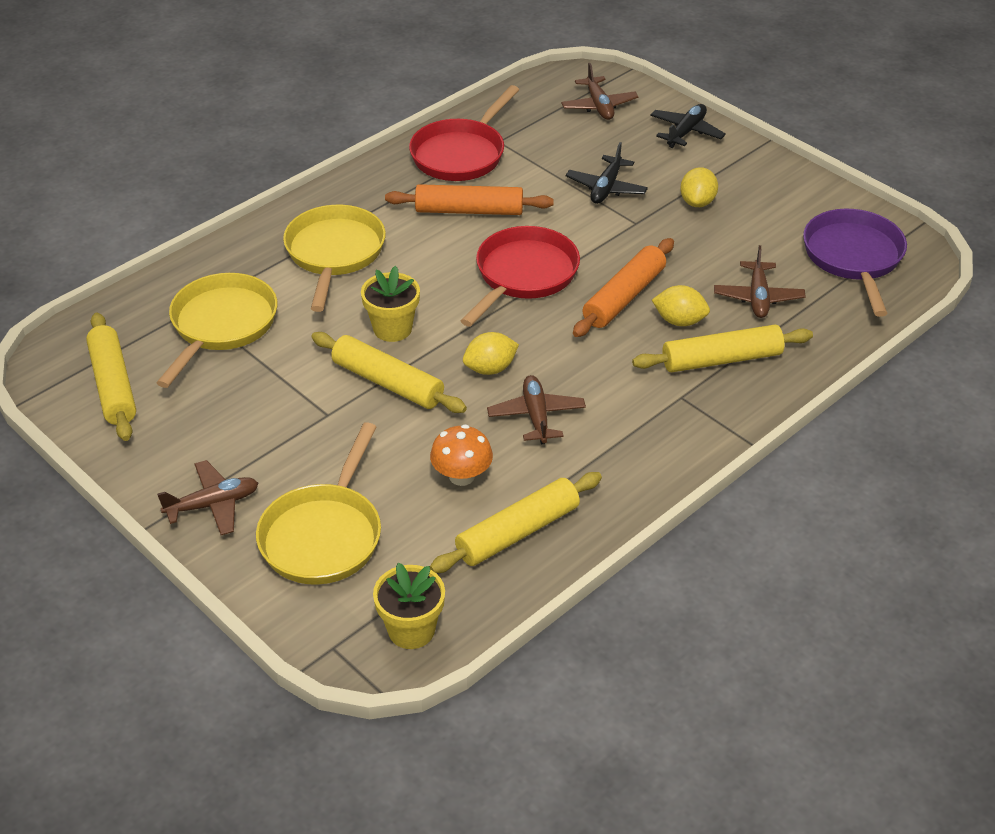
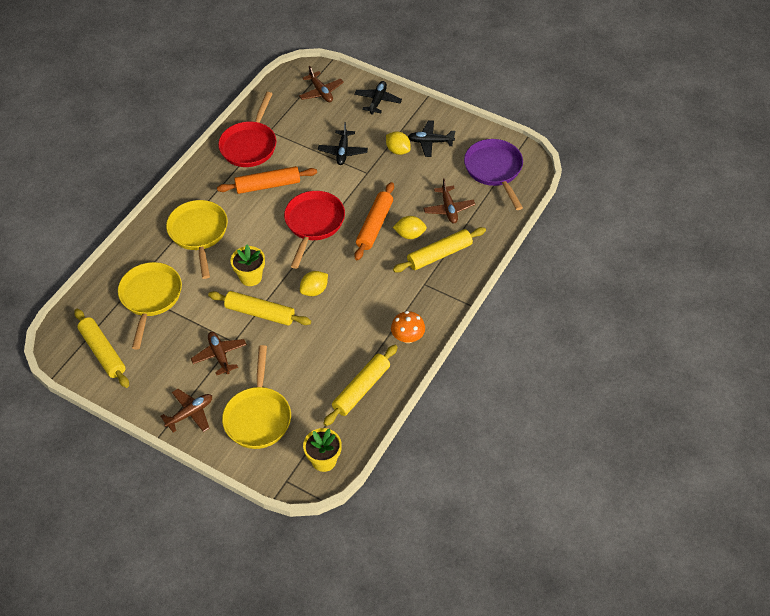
camera: 15 degrees left, 10 degrees up
(461, 476) = (320, 362): orange mushroom -> orange mushroom (408, 337)
(536, 416) = (349, 315): brown plane -> brown plane (219, 355)
(697, 202) = (398, 150): yellow lemon -> yellow lemon turned 45 degrees counterclockwise
(755, 200) = (430, 142): none -> black plane

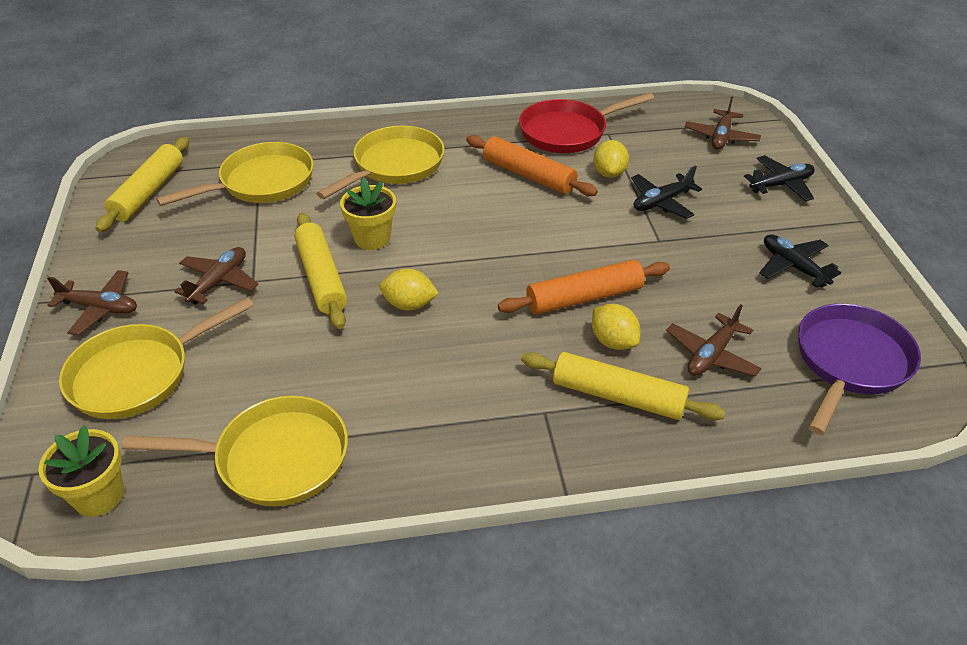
camera: 50 degrees right, 10 degrees down
(313, 224) = (517, 242): red pan -> none
(361, 389) = (274, 458): yellow rolling pin -> yellow pan
(398, 150) = (734, 246): yellow lemon -> yellow lemon (609, 173)
(408, 337) = (424, 454): orange mushroom -> none

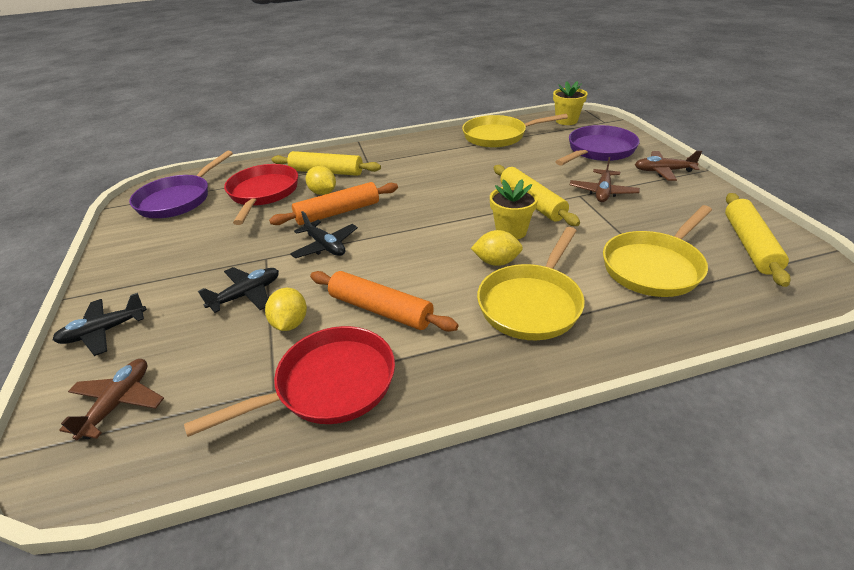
camera: 175 degrees right, 5 degrees down
(138, 374) = (598, 151): yellow pan -> purple pan
(409, 304) = (460, 195): yellow lemon -> yellow lemon (496, 262)
(711, 355) = (263, 193): brown plane -> red pan
(793, 267) = (165, 250): black plane -> black plane (325, 246)

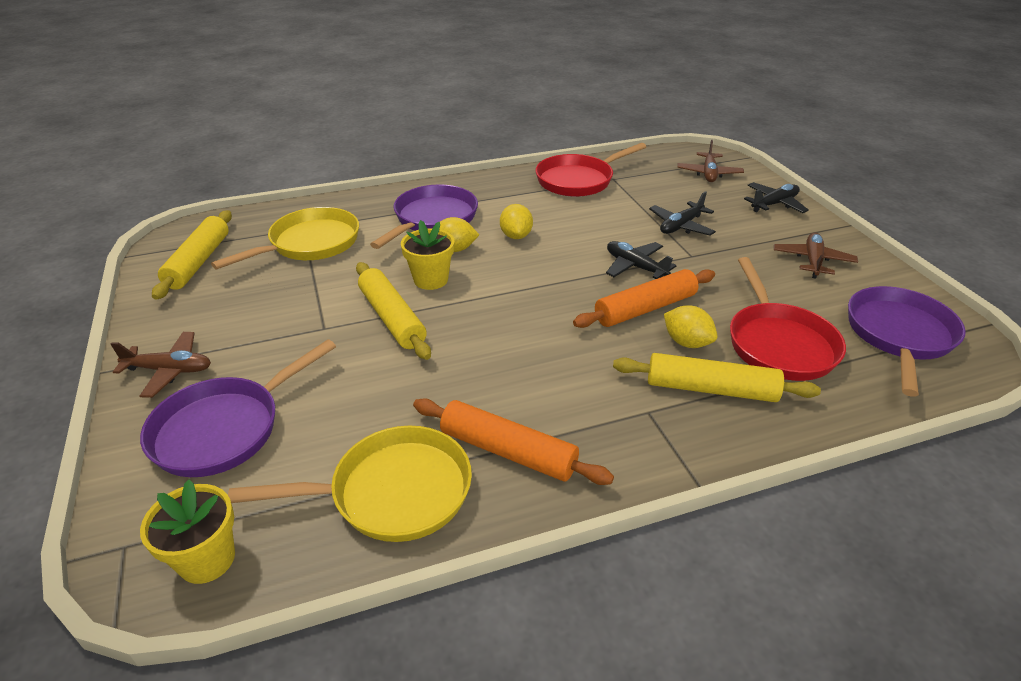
camera: 175 degrees right, 0 degrees up
(290, 323) = (626, 208): yellow lemon -> yellow lemon (516, 236)
(380, 309) = (557, 216): orange rolling pin -> orange rolling pin (508, 451)
(531, 303) = (432, 219): yellow pan -> purple pan
(602, 192) = (290, 332): brown plane -> brown plane (812, 261)

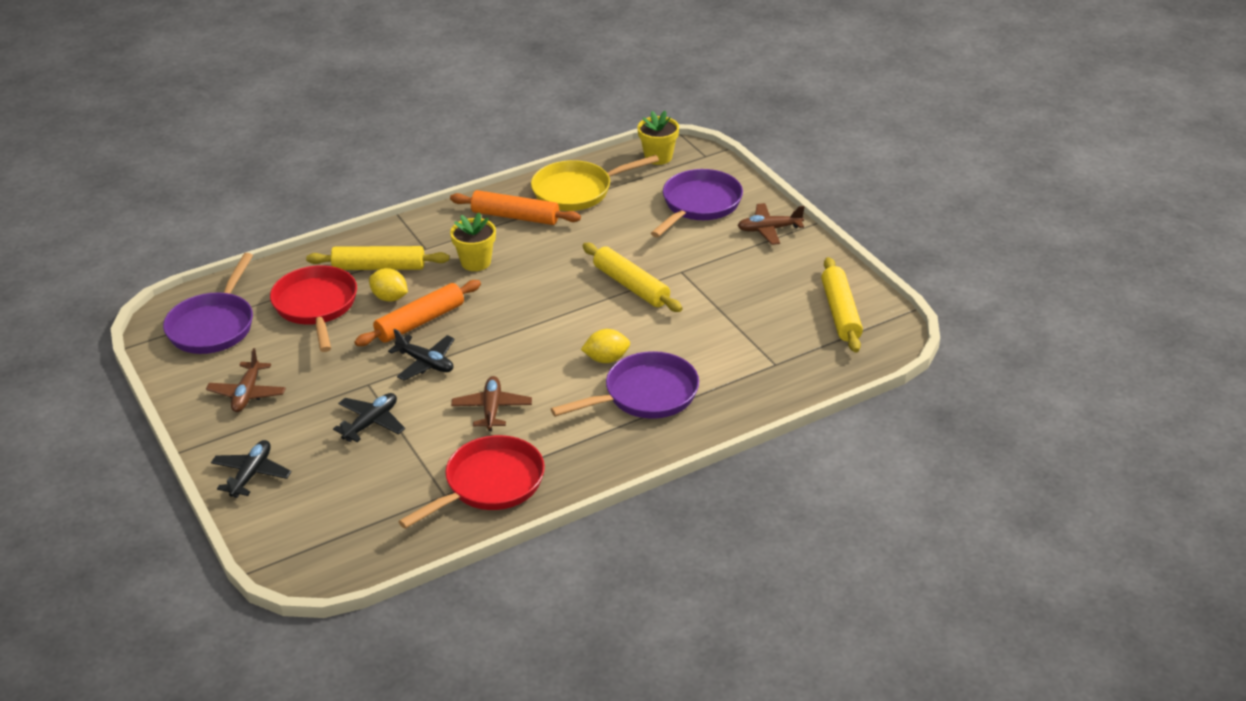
camera: 170 degrees right, 0 degrees up
(310, 244) = (753, 346): yellow pan -> none
(431, 280) = (615, 323): yellow flower pot -> yellow flower pot (476, 262)
(432, 219) = (645, 395): purple pan -> purple pan turned 135 degrees counterclockwise
(516, 236) = (549, 384): yellow lemon -> none
(709, 173) = (316, 524): brown plane -> brown plane (492, 409)
(774, 204) = (251, 474): black plane -> black plane turned 150 degrees clockwise

